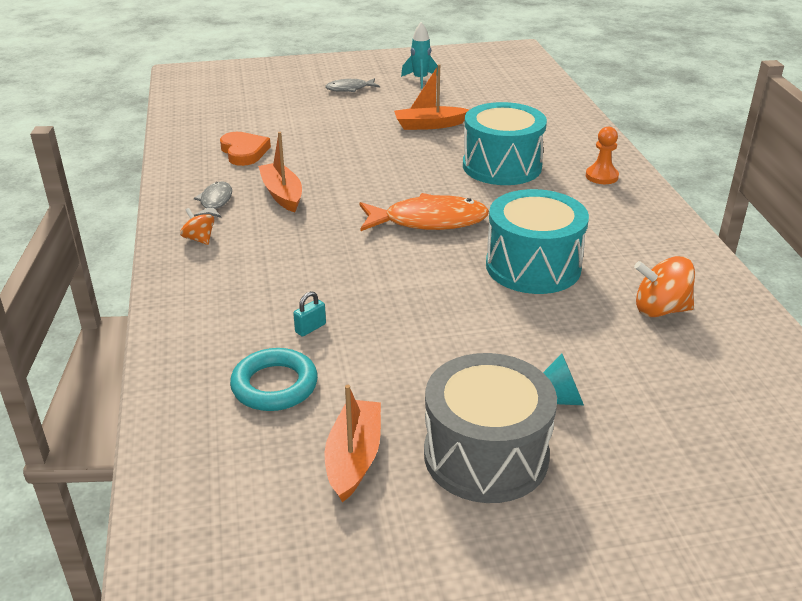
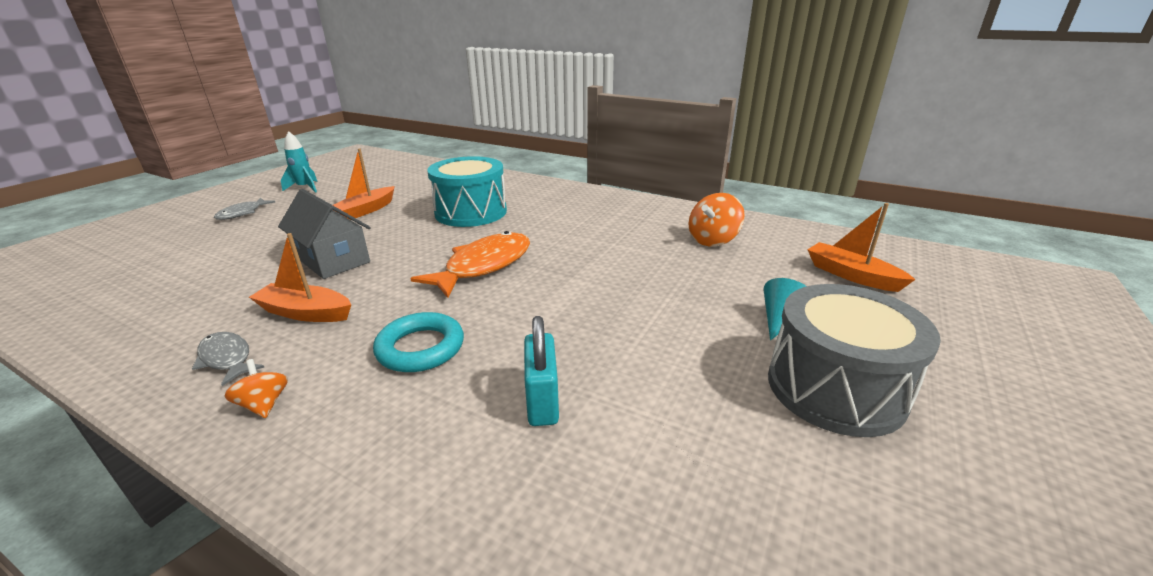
camera: 50 degrees left, 5 degrees down
(199, 239) = (264, 404): orange spinning top -> orange spinning top turned 60 degrees clockwise
(244, 152) = (192, 300): orange heart -> none
(274, 385) = (611, 479): turquoise ring -> turquoise ring (420, 348)
(310, 328) = (542, 401): turquoise padlock -> turquoise padlock, size x1.78
(347, 162) = (333, 260): none -> grey house
(354, 458) = (790, 477): orange boat -> orange boat (851, 275)
(533, 266) = (607, 255): turquoise drum -> none
(601, 176) = (544, 193): orange pawn -> none

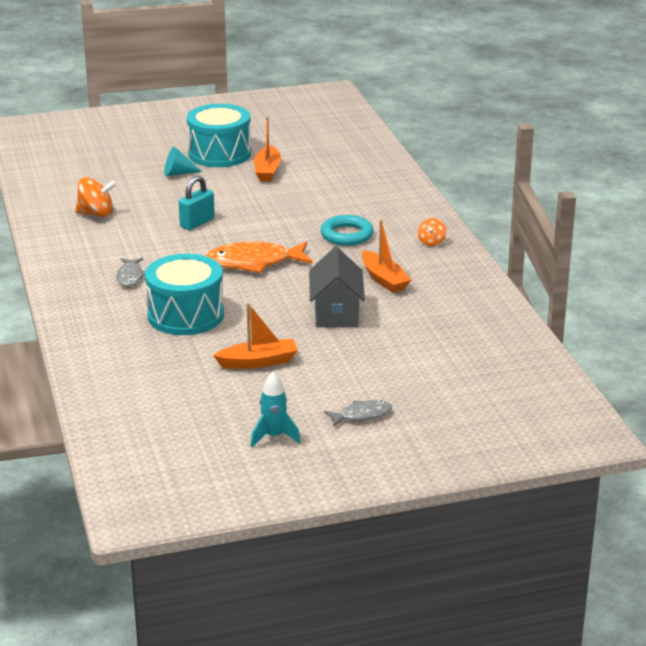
camera: 135 degrees left, 0 degrees up
(227, 359) = (438, 270): grey fish -> grey fish (130, 277)
(542, 401) = (326, 196): turquoise padlock -> turquoise padlock (197, 223)
(835, 388) = (219, 154): grey drum -> turquoise drum
(851, 275) = (93, 169): orange boat -> orange boat (267, 171)

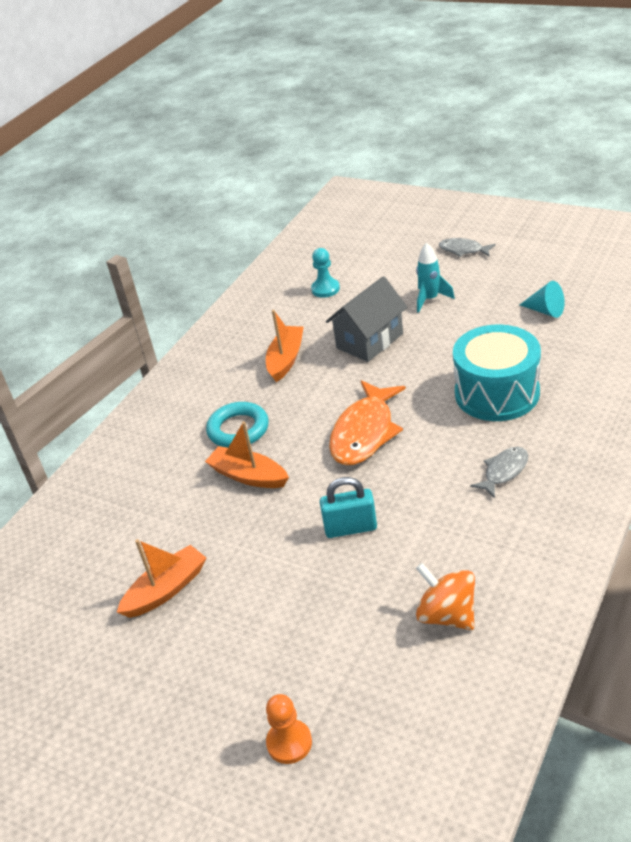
camera: 130 degrees left, 10 degrees up
(127, 159) = (289, 743): none -> orange pawn
(178, 173) = (265, 653): turquoise cone -> turquoise cone (545, 311)
(219, 154) = (167, 670): turquoise drum -> none
(254, 263) = (365, 432): orange fish -> orange fish turned 75 degrees clockwise
(258, 362) = (486, 319): orange boat -> orange boat (248, 476)
(274, 437) = (542, 256): turquoise rocket -> turquoise rocket (430, 299)
(431, 242) = (188, 384): orange spinning top -> none
(440, 335) = (325, 289): none -> turquoise pawn

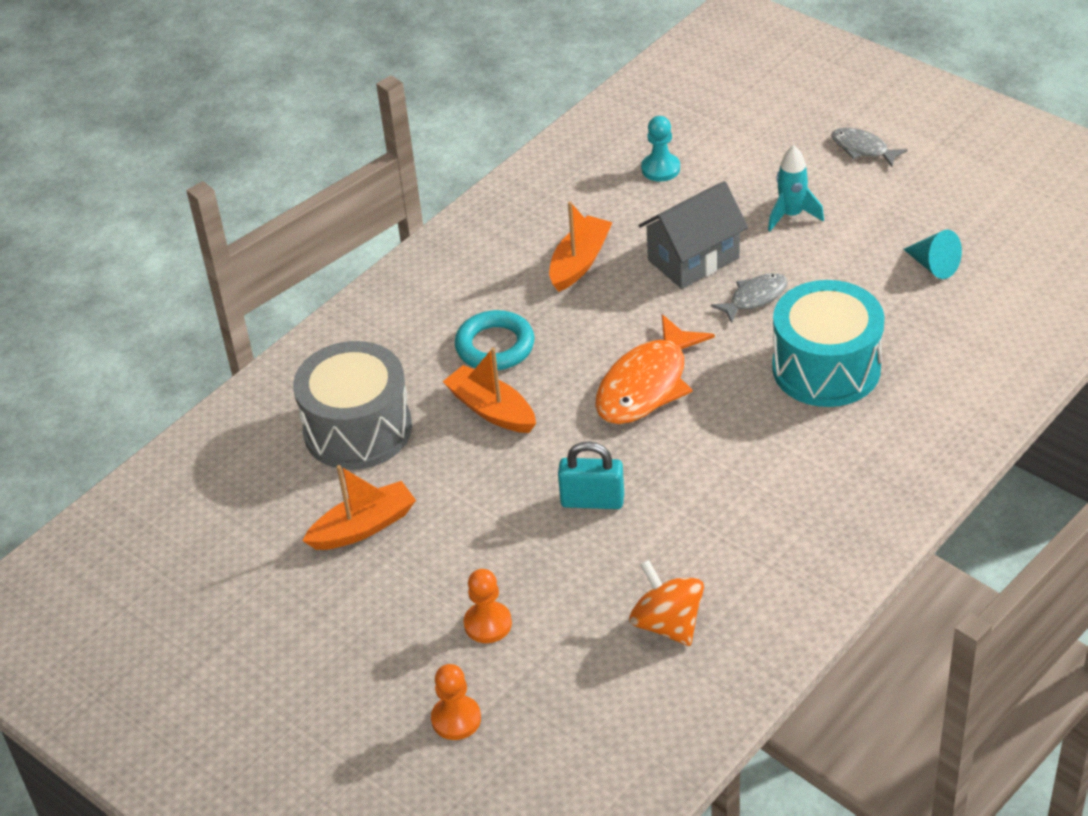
camera: 10 degrees right, 5 degrees up
(144, 513) = (358, 429): none -> grey drum
(293, 649) = (488, 624): none -> orange pawn
(504, 471) = (795, 471): grey fish -> grey fish (754, 298)

